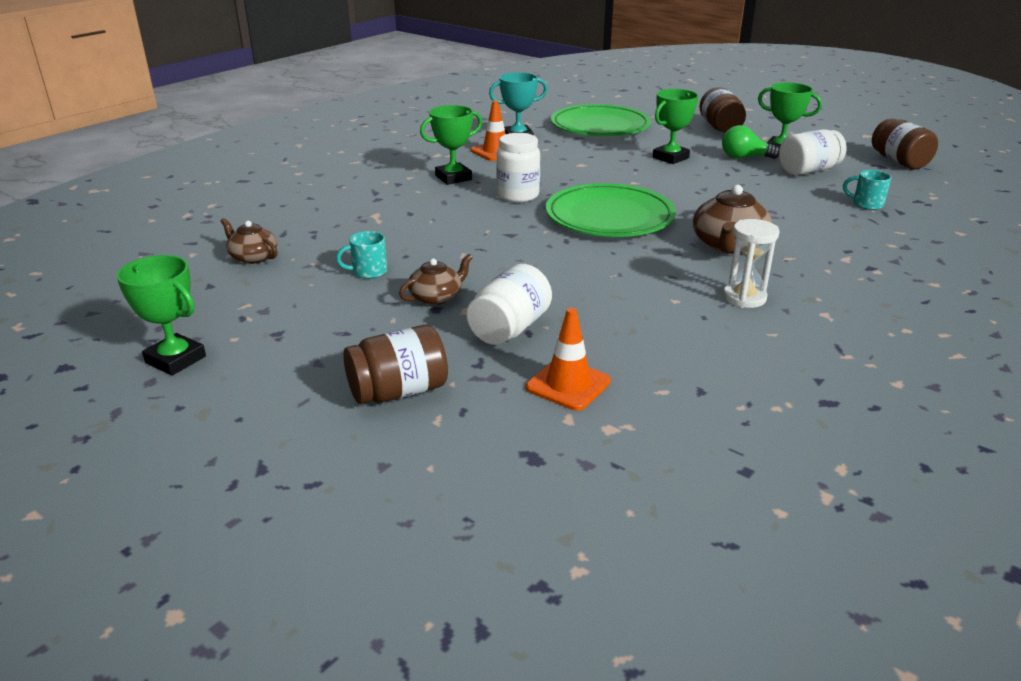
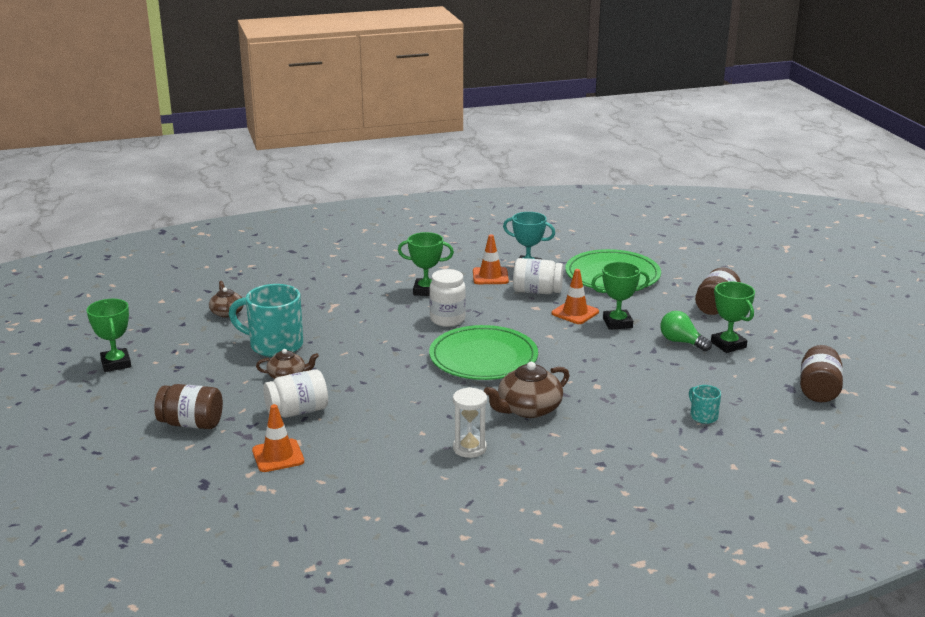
camera: 35 degrees right, 5 degrees down
(368, 272) = (274, 345): turquoise mug -> turquoise mug, size x2.12
(622, 159) = (575, 313): none -> orange traffic cone
(808, 170) = (714, 371): white jar -> white jar (537, 291)

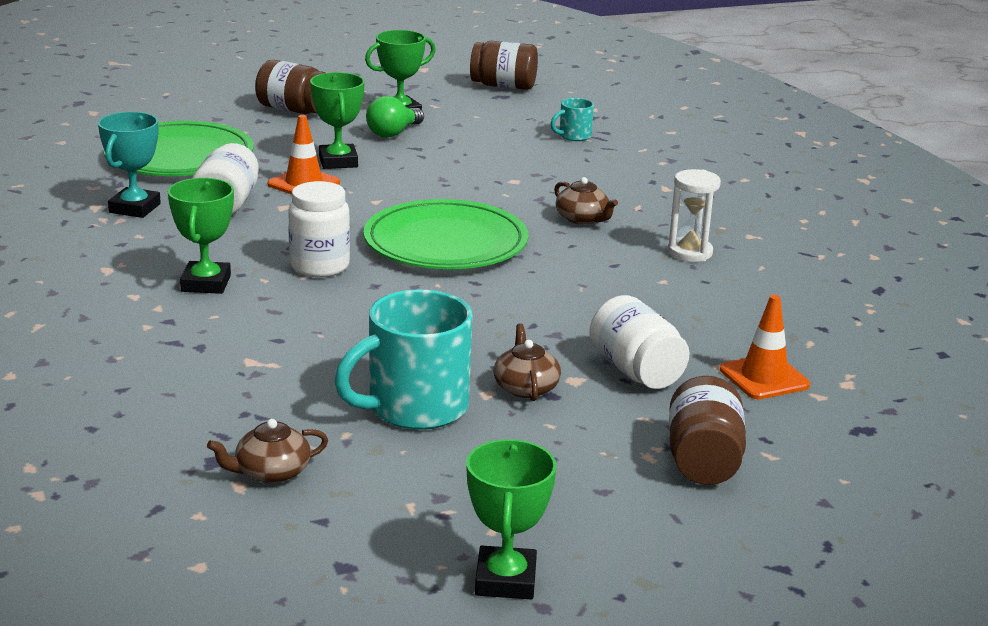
camera: 95 degrees left, 0 degrees up
(116, 363) = (505, 580): green trophy -> green trophy turned 60 degrees counterclockwise
(274, 345) = (414, 408): turquoise mug -> turquoise mug turned 45 degrees clockwise
(490, 276) = (160, 235): orange traffic cone -> none
(528, 409) = (582, 219): brown teapot -> brown teapot, size x0.62

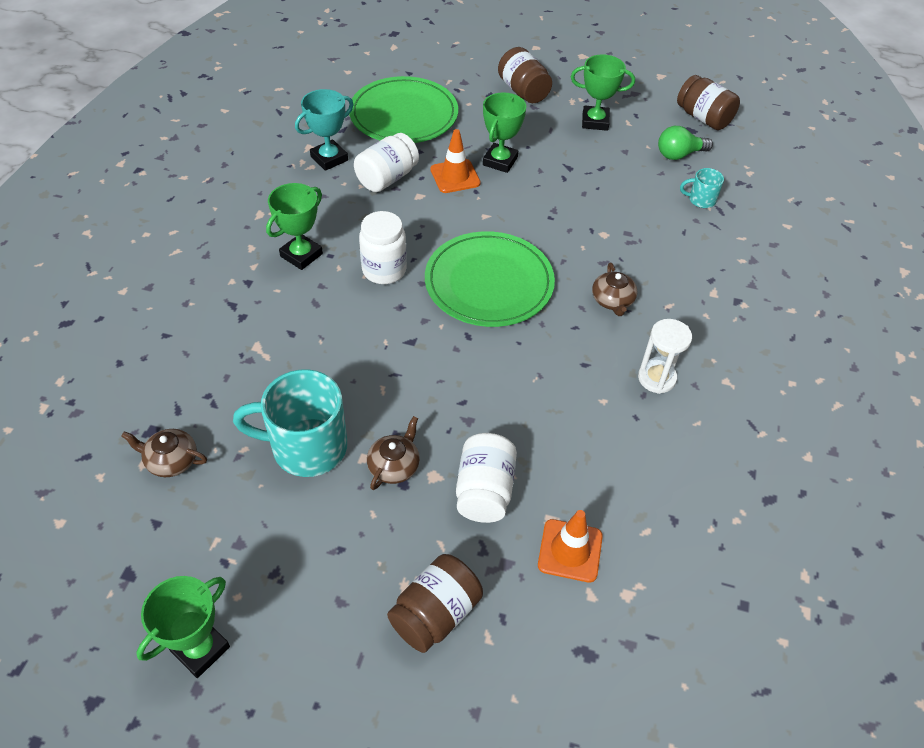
camera: 35 degrees right, 25 degrees up
(393, 133) = (568, 144): green light bulb -> green light bulb (679, 154)

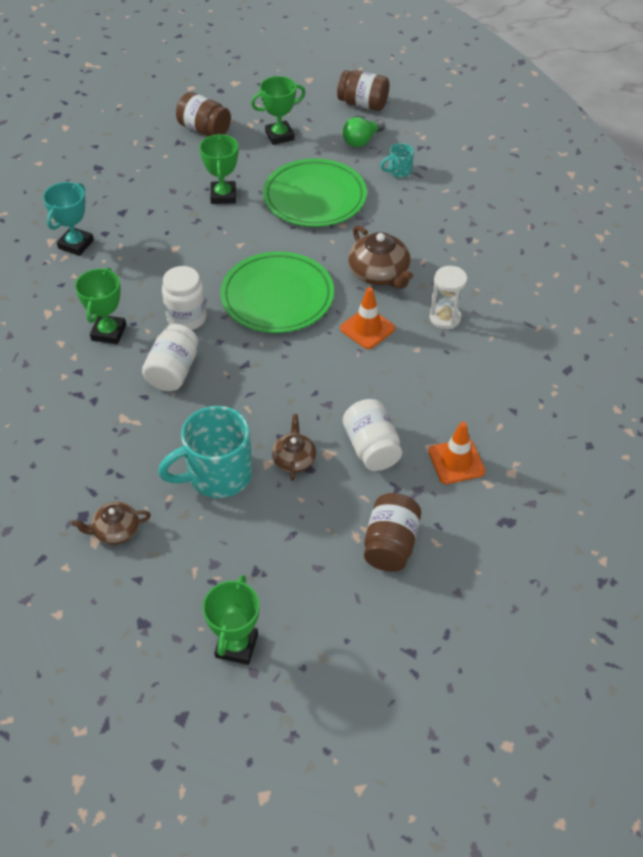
camera: 25 degrees left, 0 degrees up
(387, 178) = (138, 243): white jar -> white jar (173, 371)
(403, 115) = (115, 184): green plate -> green plate (314, 197)
(455, 176) = (194, 221): orange traffic cone -> orange traffic cone (367, 328)
(612, 300) = (379, 273): brown teapot -> brown teapot, size x1.62

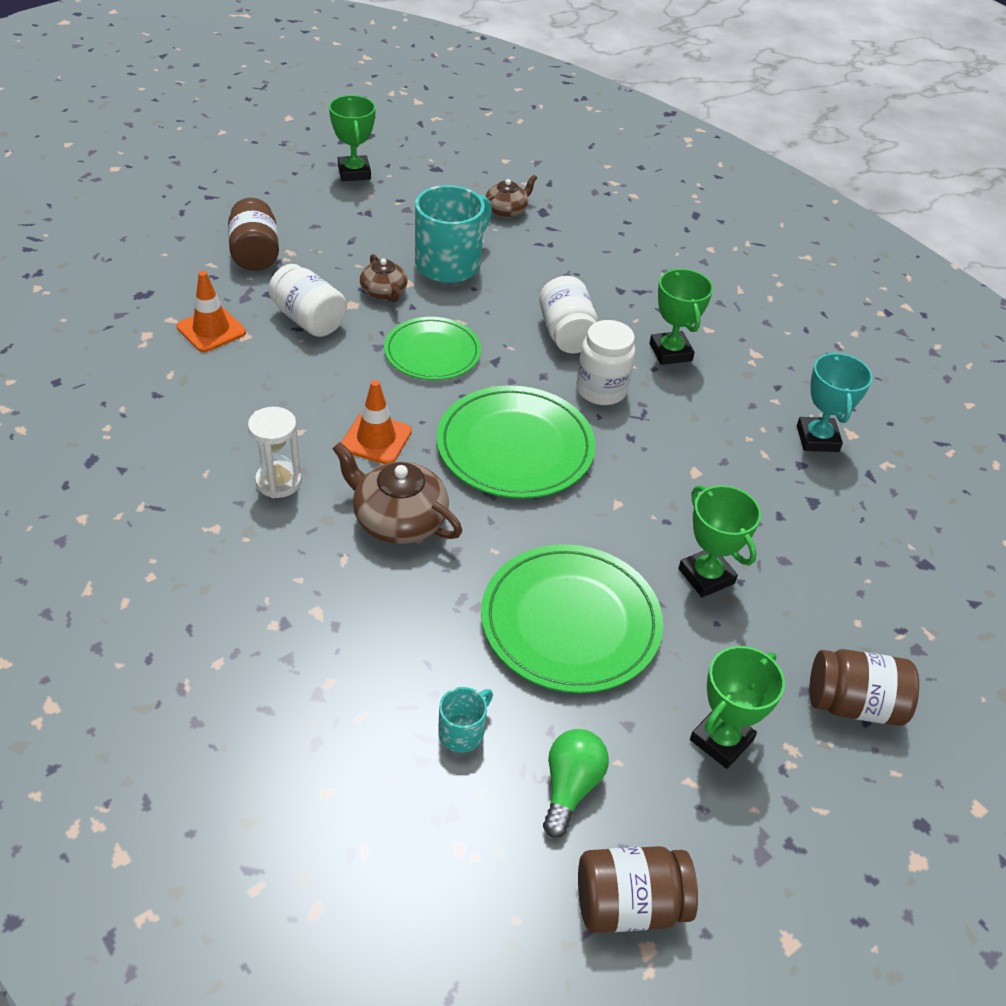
camera: 150 degrees right, 5 degrees down
(288, 386) = (432, 352): none -> green plate

